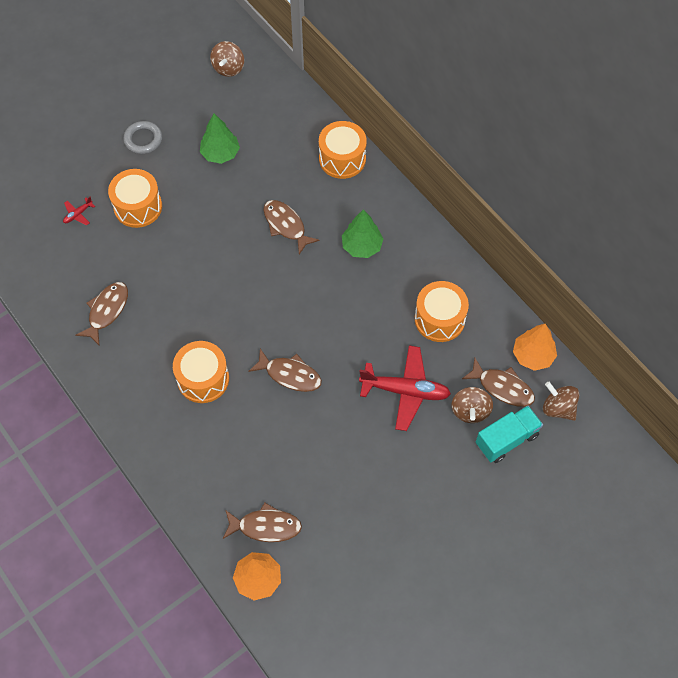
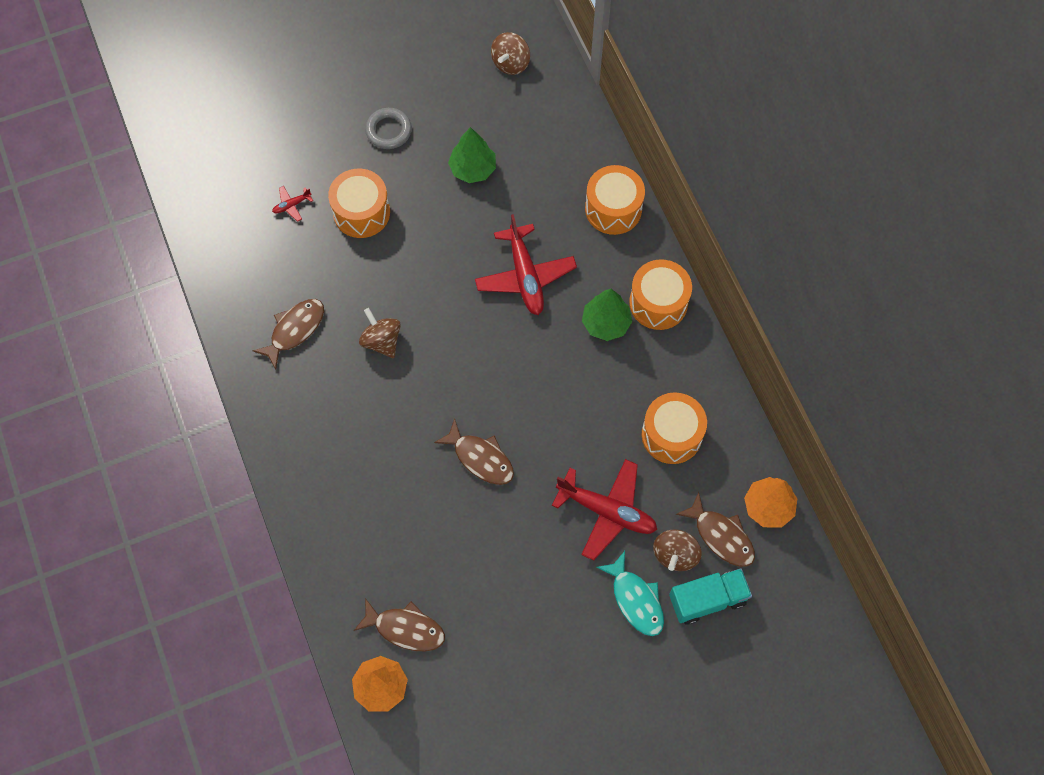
camera: 15 degrees right, 5 degrees up
(203, 379) = (381, 438): orange drum -> orange drum (658, 303)
(286, 225) = (525, 276): brown fish -> red plane
(449, 454) = (635, 599): none -> turquoise fish
(558, 408) = (779, 578): brown spinning top -> brown spinning top (381, 341)

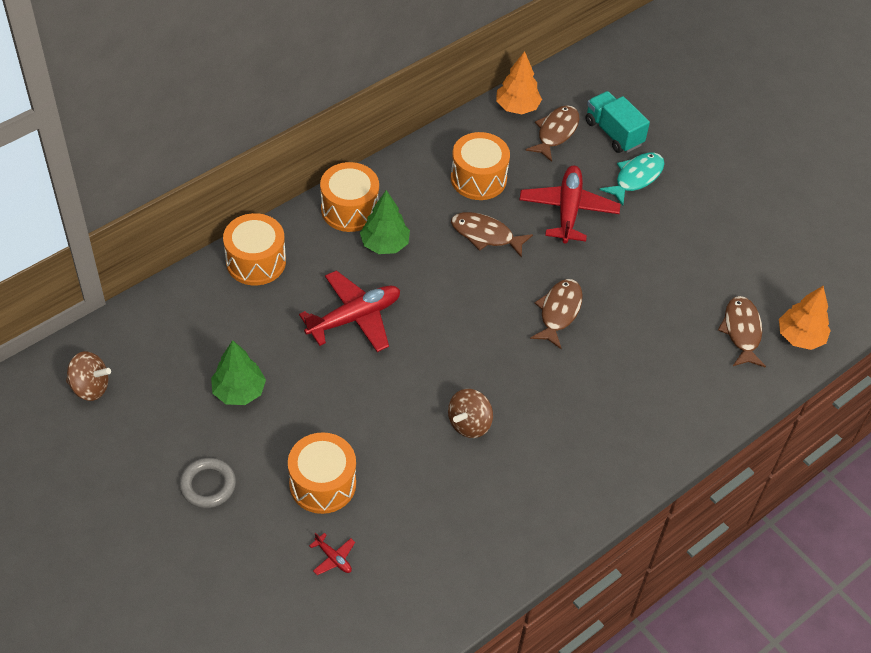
camera: 110 degrees left, 15 degrees down
(294, 330) = (486, 508): brown fish -> brown fish (485, 235)
(675, 554) = (585, 159): brown spinning top -> none

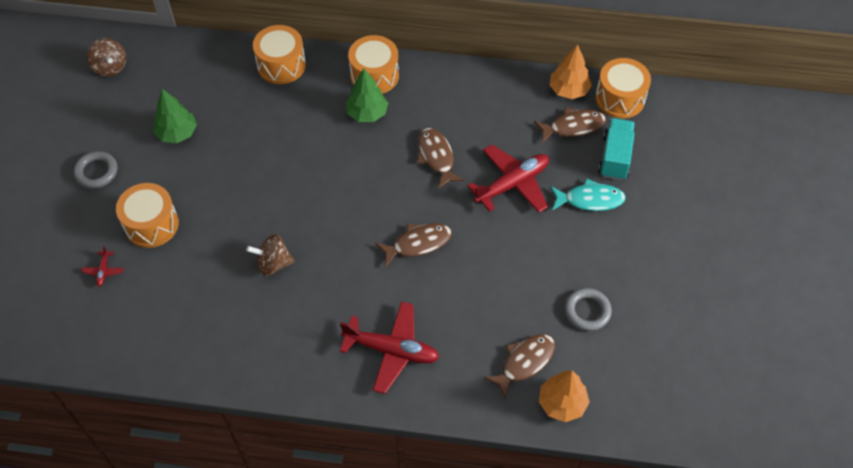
camera: 50 degrees right, 5 degrees up
(354, 318) = (292, 143): red plane -> red plane (391, 350)
(478, 178) = (480, 117): orange drum -> orange drum (620, 98)
(735, 259) = (587, 311): none -> grey ring

